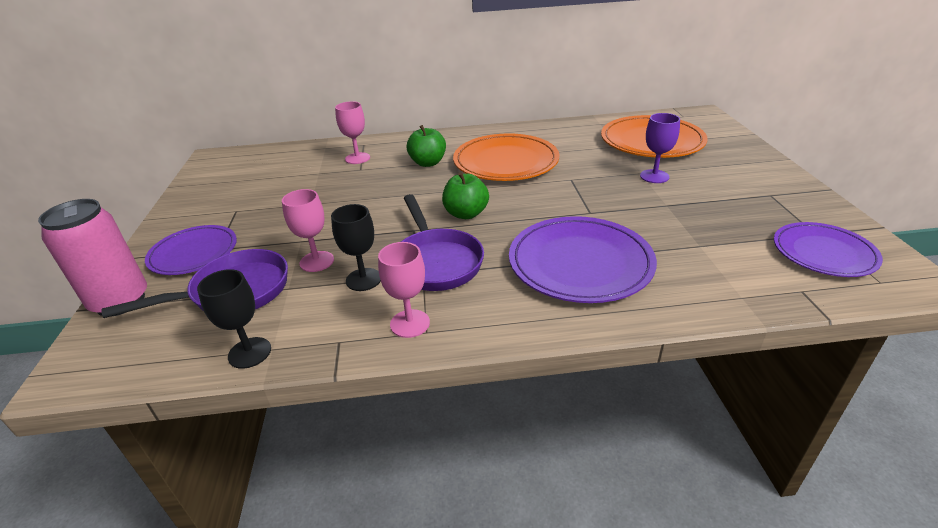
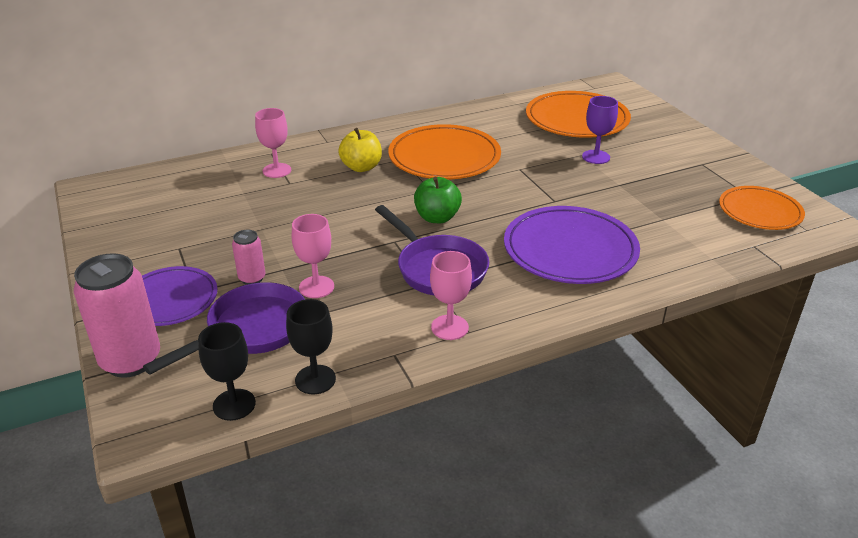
camera: 20 degrees left, 0 degrees up
(270, 245) = (252, 278): none -> pink can
(363, 279) = (378, 296): black goblet -> black goblet (234, 404)
(428, 163) = (361, 167): green apple -> yellow apple
(823, 253) = (760, 211): purple plate -> orange plate

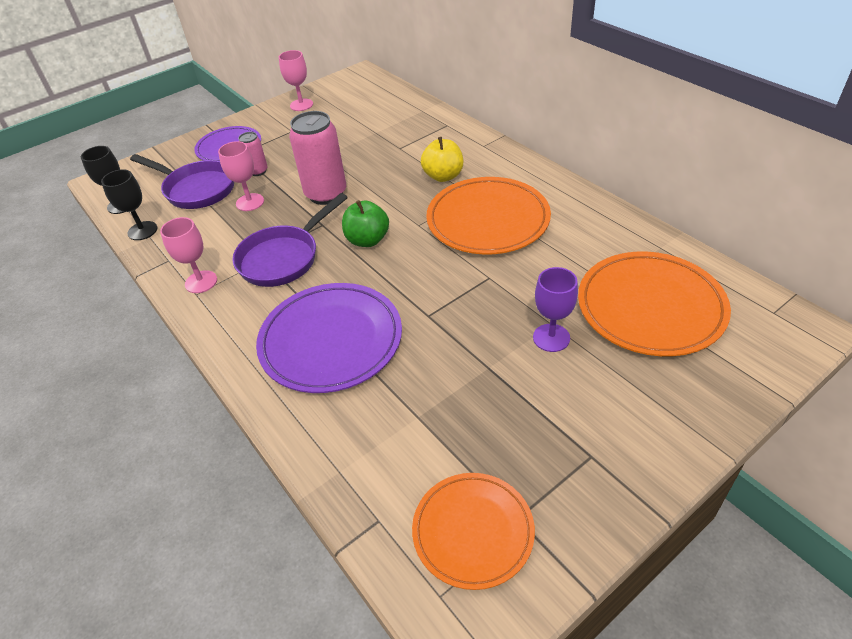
camera: 80 degrees right, 10 degrees up
(131, 360) = (166, 155): pink can -> pink can (326, 194)
(277, 170) = (417, 136): pink goblet -> pink goblet (301, 105)

